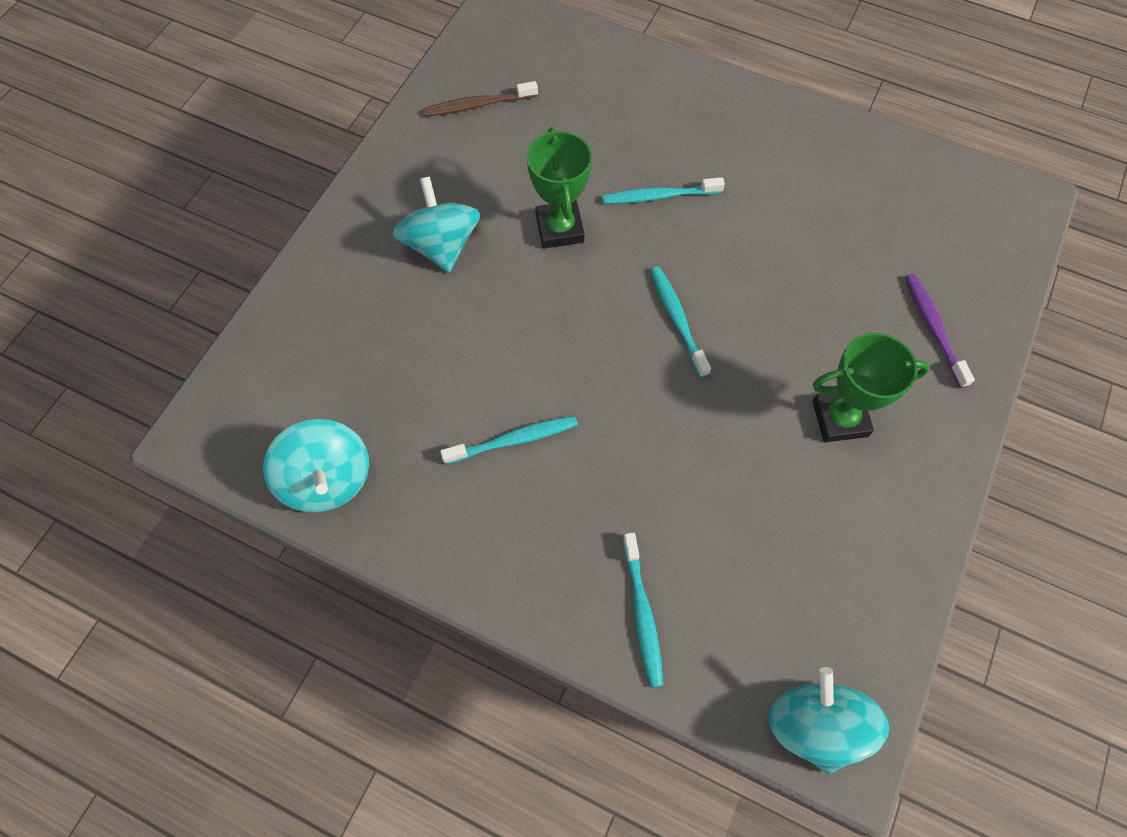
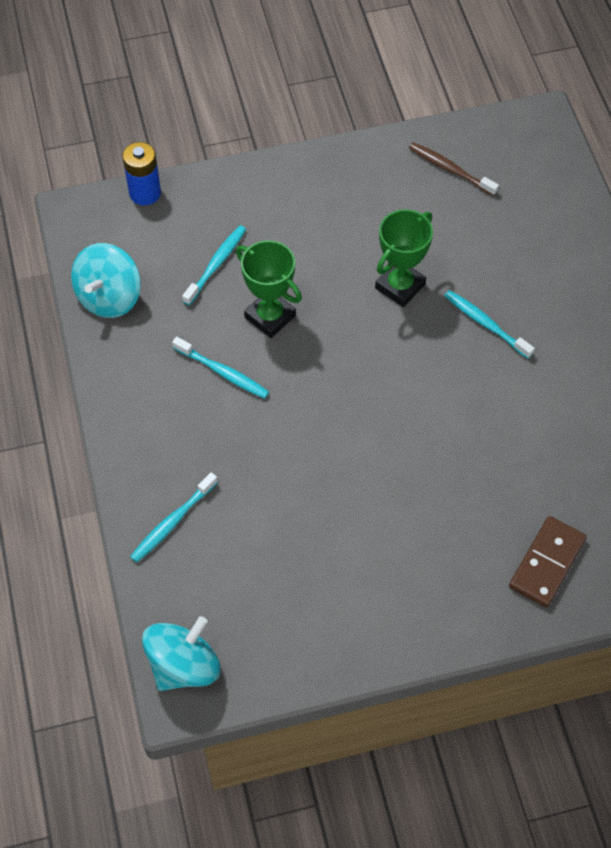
camera: 50 degrees right, 5 degrees down
(241, 357) = (145, 193): none -> blue battery
(441, 245) = (321, 232): turquoise spinning top -> none
(677, 319) = (397, 402): turquoise toothbrush -> turquoise toothbrush (216, 264)
(840, 418) = (414, 548): green trophy -> green trophy (270, 316)
(933, 328) = (546, 563): purple toothbrush -> brown domino

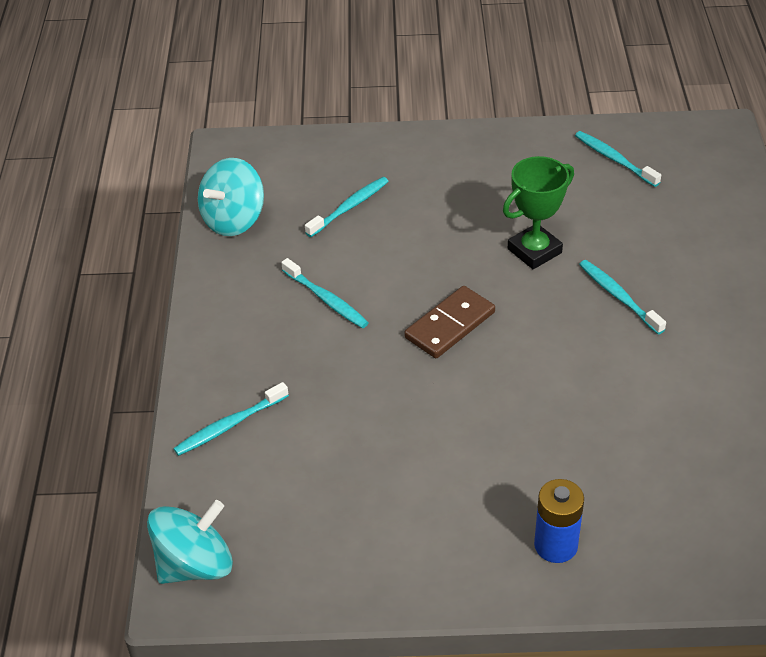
camera: 15 degrees right, 15 degrees down
(145, 193) = (298, 140): blue battery -> blue battery (556, 545)
(270, 316) = (390, 258): green trophy -> none
(450, 169) = (614, 159): brown toothbrush -> turquoise toothbrush
(546, 563) = (634, 535): brown domino -> brown domino (450, 325)

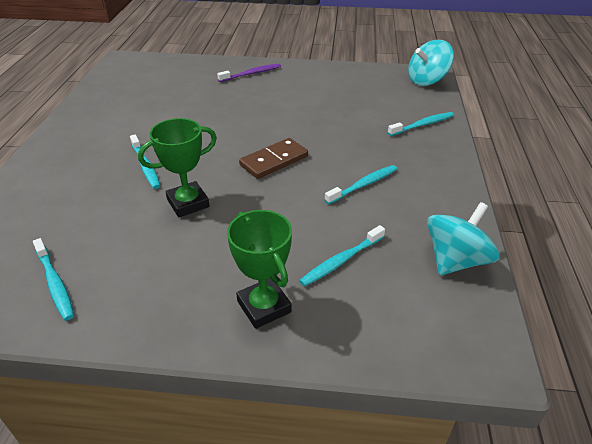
camera: 175 degrees left, 5 degrees down
(326, 299) = (363, 185): turquoise toothbrush -> turquoise toothbrush turned 90 degrees clockwise
(416, 162) = (264, 306): none -> green trophy
(556, 545) = (251, 74): blue battery -> purple toothbrush

